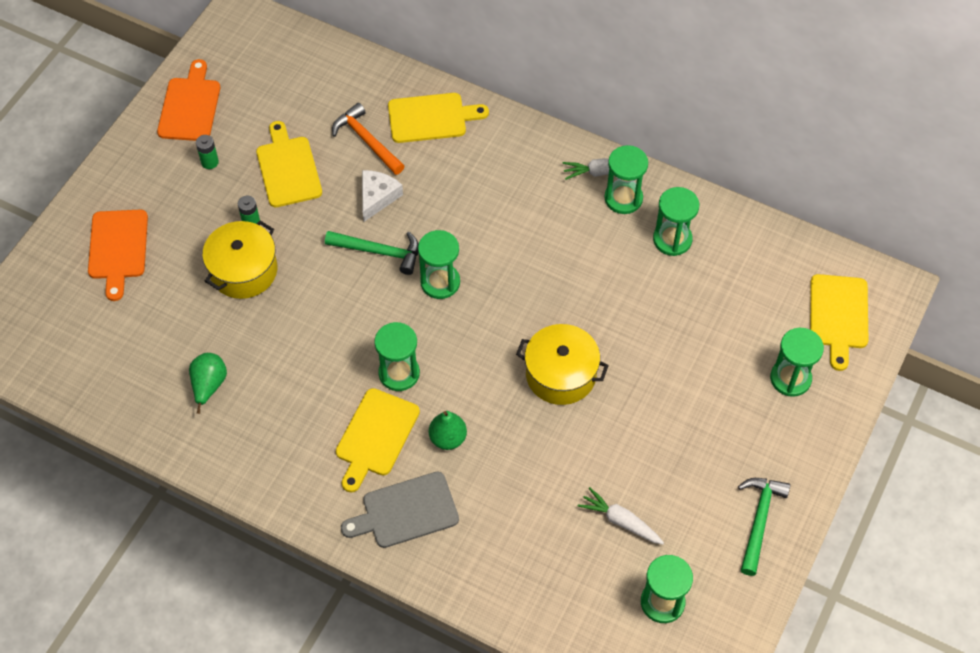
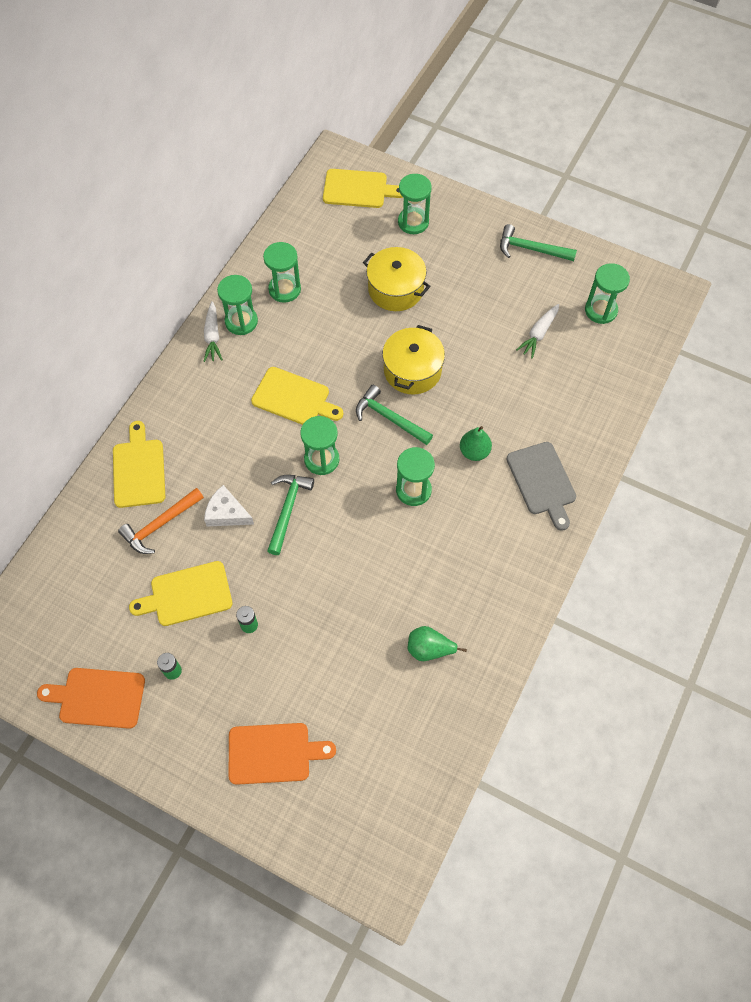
camera: 90 degrees left, 5 degrees up
(243, 270) = (304, 628): yellow pot -> yellow pot (396, 289)
(375, 436) = (474, 506): yellow cutting board -> yellow cutting board (294, 398)
(494, 349) = (389, 418): none -> green hammer

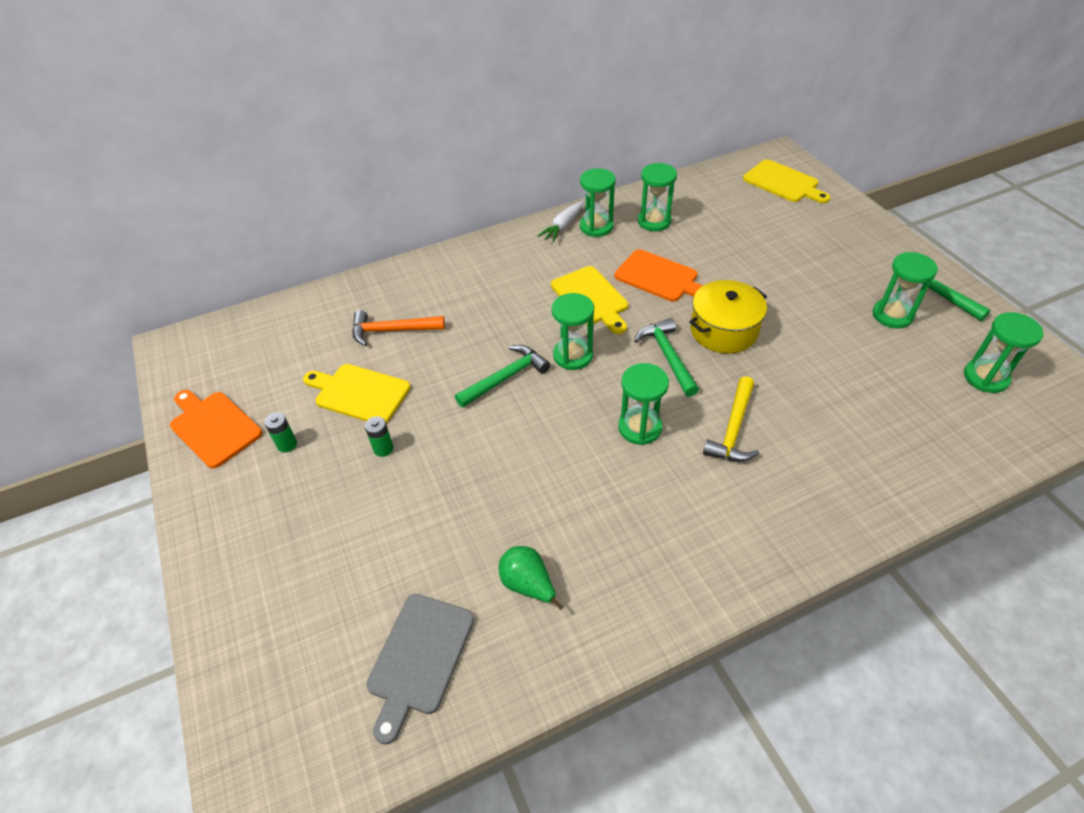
camera: 40 degrees right, 15 degrees down
(139, 470) = (416, 285): yellow cutting board -> none
(227, 513) = (452, 351): white cheese -> none
(273, 753) = (292, 575): orange cutting board -> orange cutting board (659, 277)
(396, 289) = (759, 263): yellow pot -> none
(413, 222) = (818, 224): green hourglass -> green hourglass (892, 315)
(474, 452) = (733, 429): green pear -> yellow hammer
(538, 334) = (891, 364): white carrot -> none
(542, 481) = (792, 499): grey cutting board -> grey cutting board (419, 658)

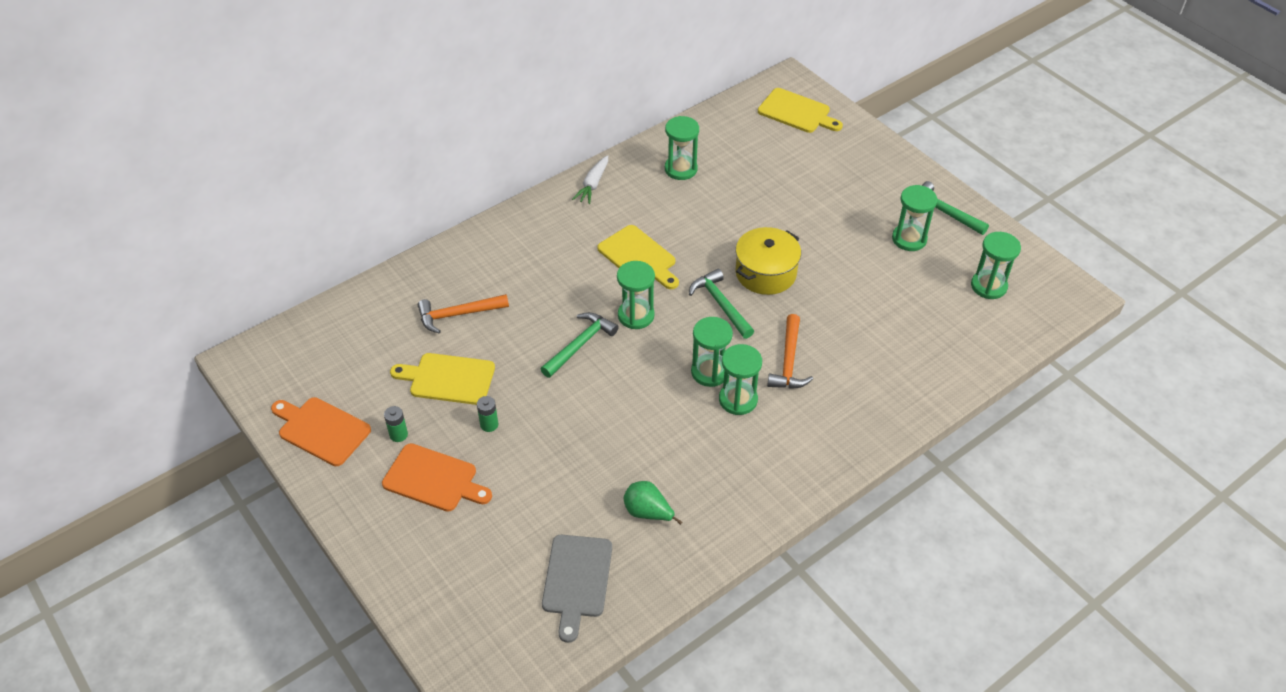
camera: 15 degrees left, 0 degrees up
(596, 227) = (626, 181): green hourglass -> green hourglass (738, 400)
(659, 277) = (698, 228): orange cutting board -> orange cutting board (433, 479)
(733, 429) = (789, 361): yellow hammer -> orange hammer

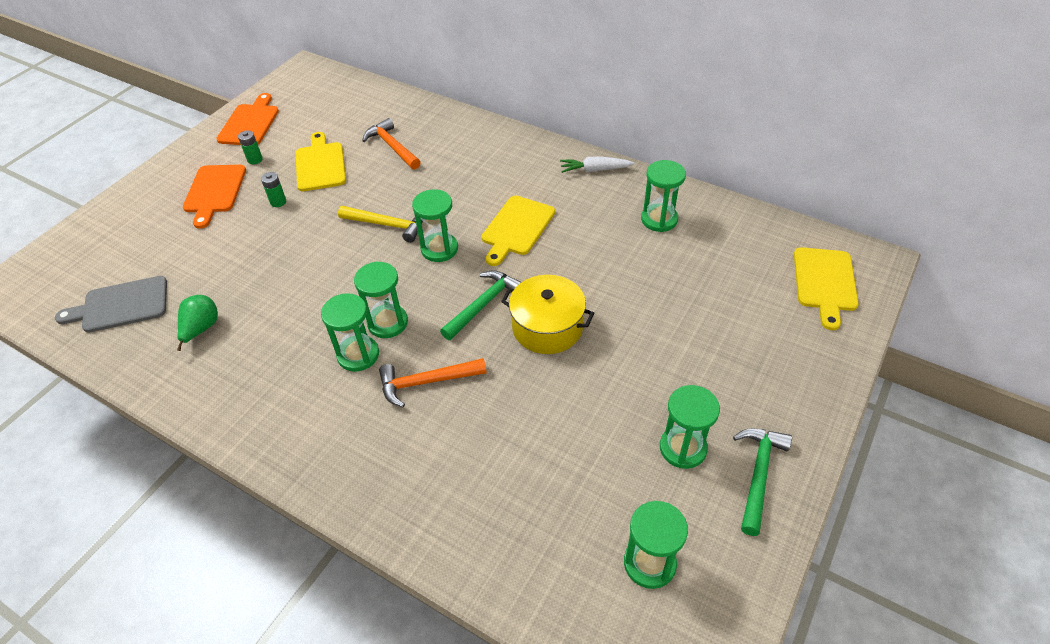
camera: 70 degrees right, 0 degrees up
(580, 344) = (387, 225): green hammer -> yellow hammer

